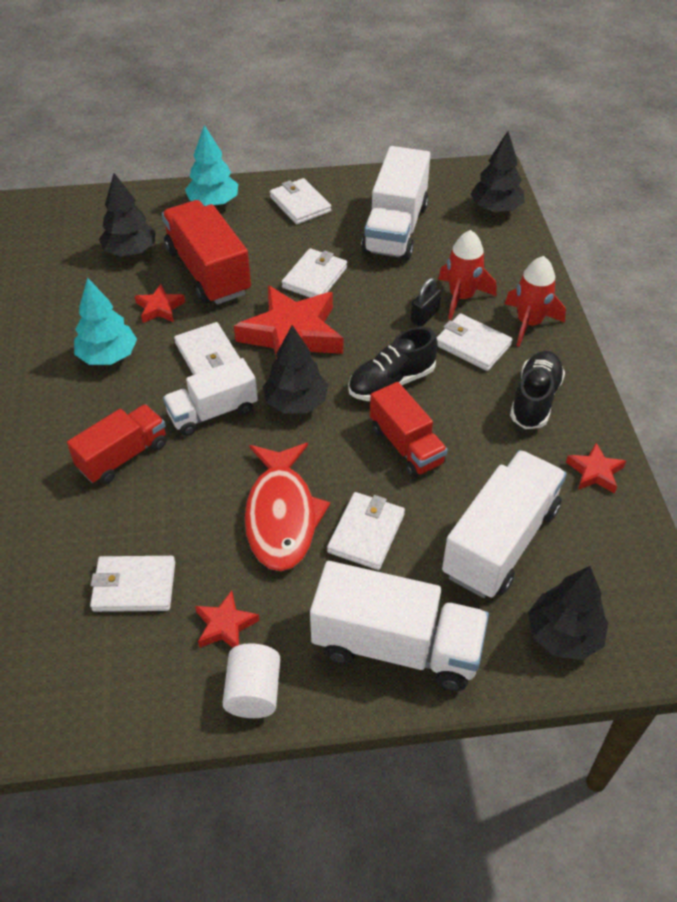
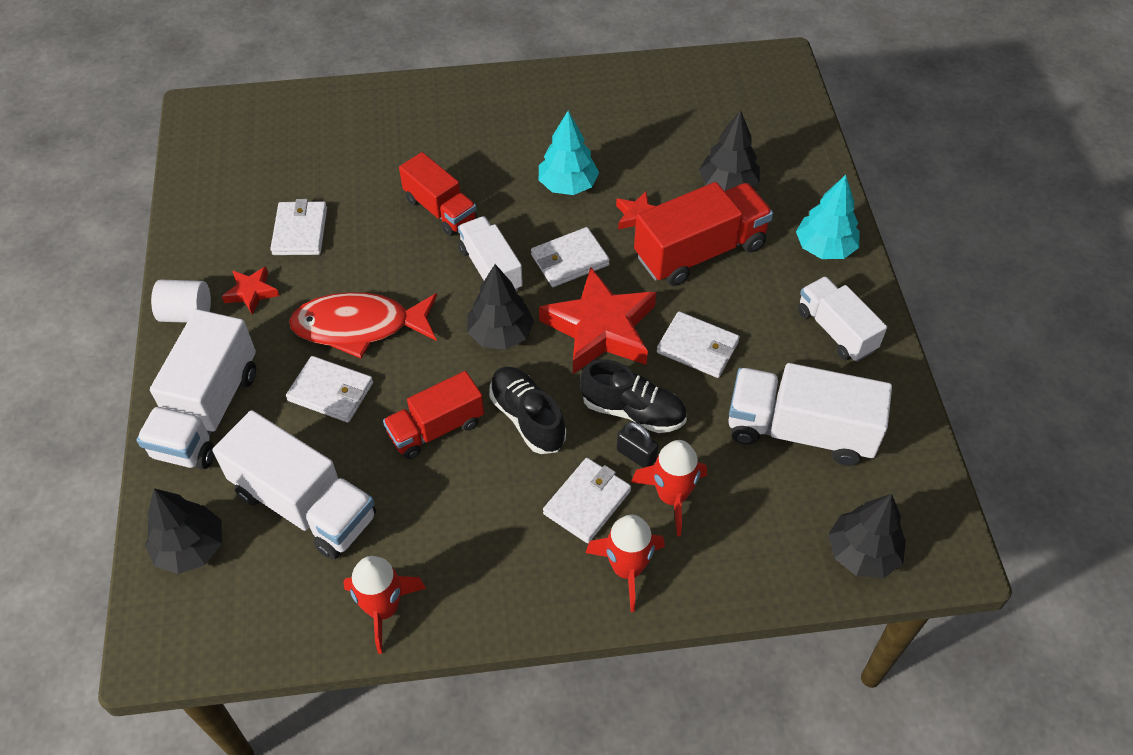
camera: 90 degrees right, 5 degrees up
(300, 204) = (836, 330): white wallet -> white truck
(535, 400) = (496, 560): black shoe -> black shoe (633, 411)
(595, 472) = (383, 608): red star -> red rocket

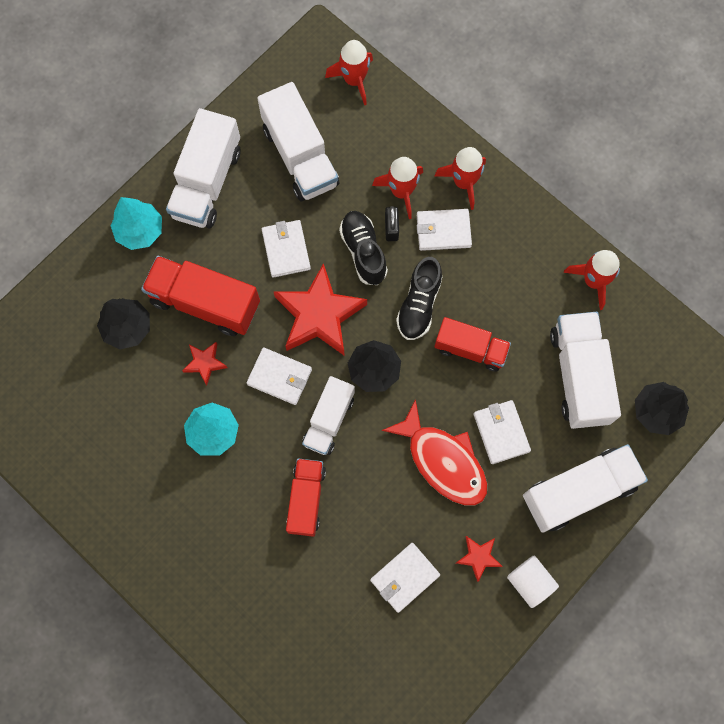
camera: 130 degrees left, 20 degrees up
(836, 330) = (207, 183): white truck -> white truck, size x1.55
(862, 553) = (354, 80): black tree -> red rocket

